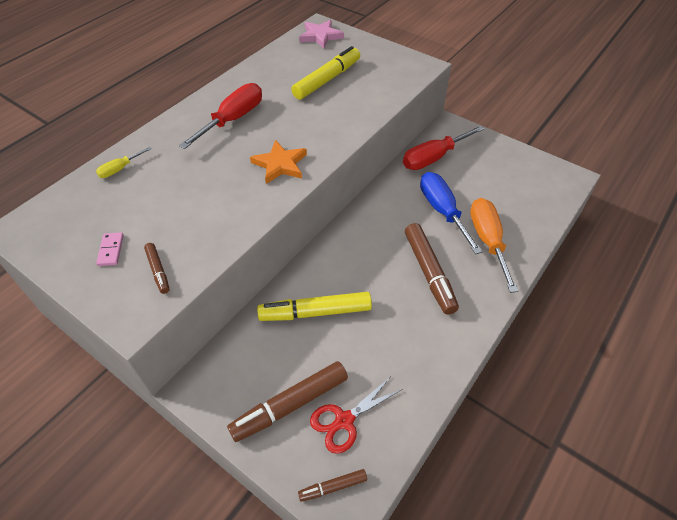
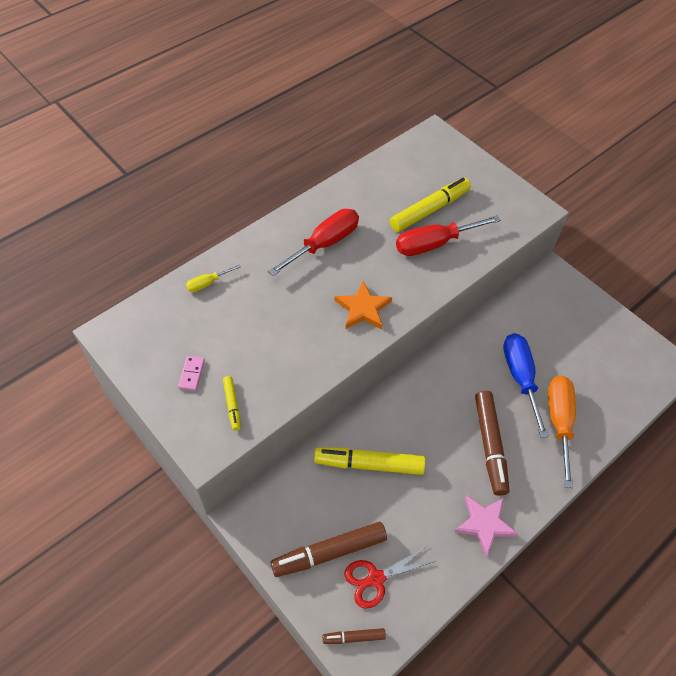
camera: 10 degrees right, 5 degrees up
(158, 271) = (232, 405): brown marker -> yellow marker
(320, 36) = (433, 149): pink star -> pink star (484, 524)
(433, 158) = (526, 311): red screwdriver -> red screwdriver (434, 244)

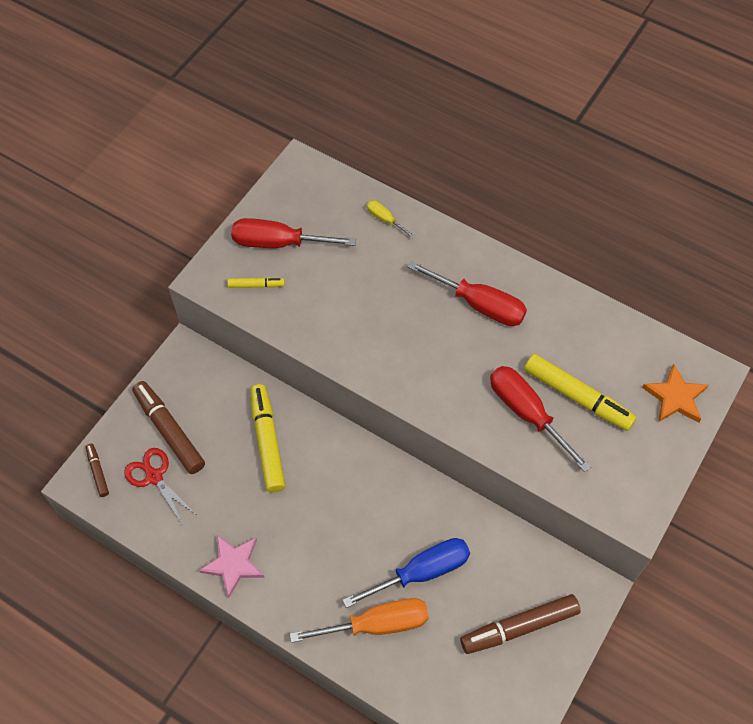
camera: 75 degrees right, 5 degrees up
(191, 374) = (278, 243): pink domino -> red screwdriver
(232, 405) = (256, 285): yellow marker -> yellow marker turned 150 degrees counterclockwise
(363, 308) = (407, 364): orange star -> orange star (675, 397)
(490, 445) = (324, 554): brown marker -> brown marker (519, 627)

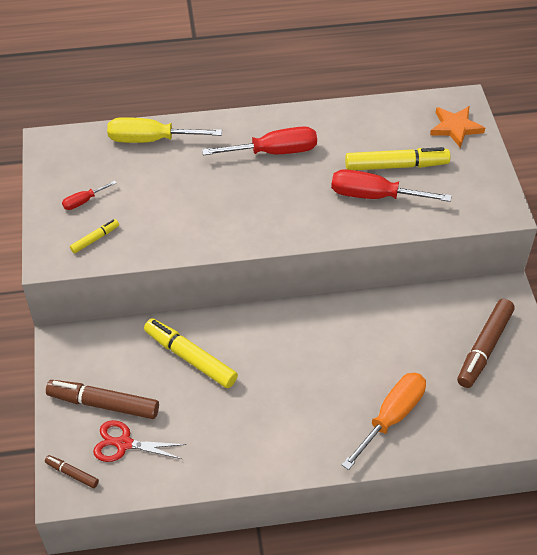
camera: 40 degrees left, 10 degrees down
(233, 564) = (249, 457): pink star -> none
(278, 243) = (83, 201): red screwdriver -> red screwdriver, size x0.49
(385, 219) = (150, 139): yellow screwdriver -> yellow screwdriver, size x2.03
(422, 572) = (388, 362): blue screwdriver -> none

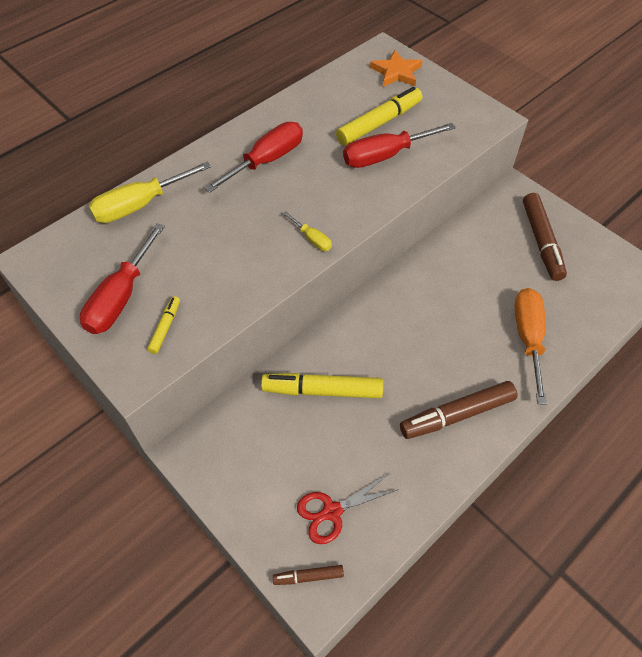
camera: 35 degrees left, 5 degrees up
(83, 201) = (121, 297): red screwdriver -> red screwdriver, size x2.03
(103, 404) = (280, 485): brown marker -> brown marker (457, 414)
(253, 232) = (312, 239): none -> yellow screwdriver

